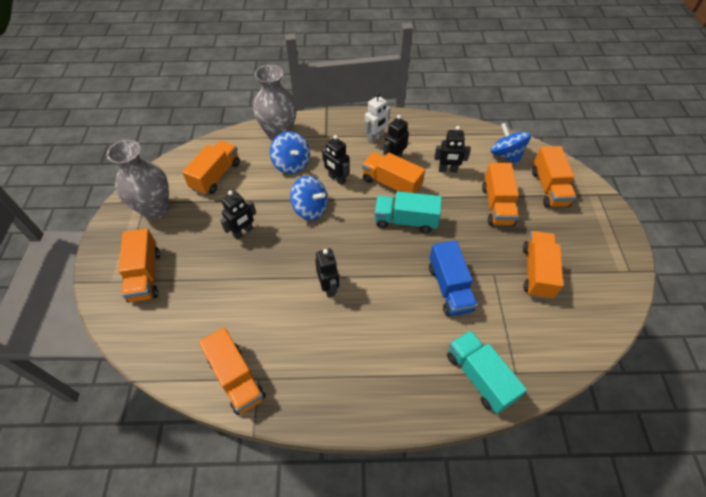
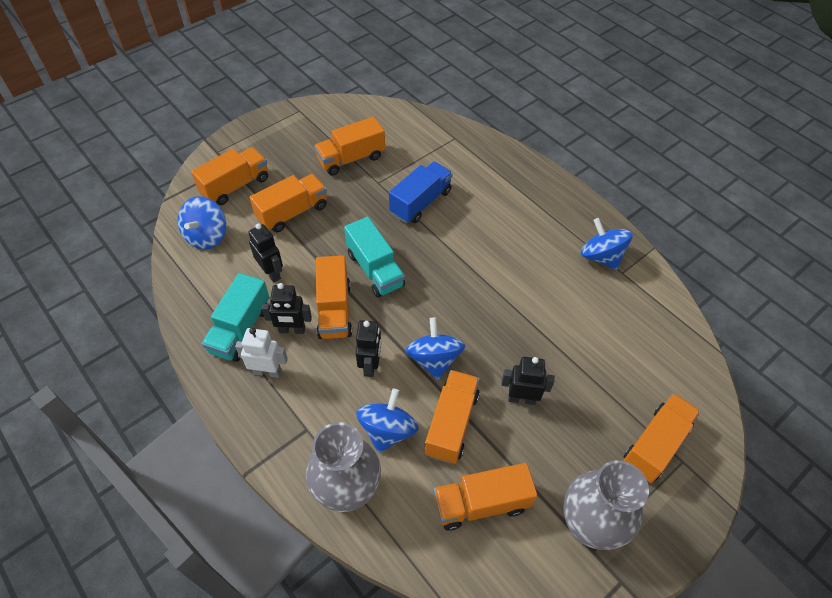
camera: 130 degrees left, 0 degrees up
(236, 378) = (639, 286): orange truck -> orange truck (451, 424)
(286, 376) = (601, 257): none -> blue spinning top
(328, 287) = (503, 281): black robot -> none
(479, 377) = (478, 154): turquoise truck -> turquoise truck (240, 329)

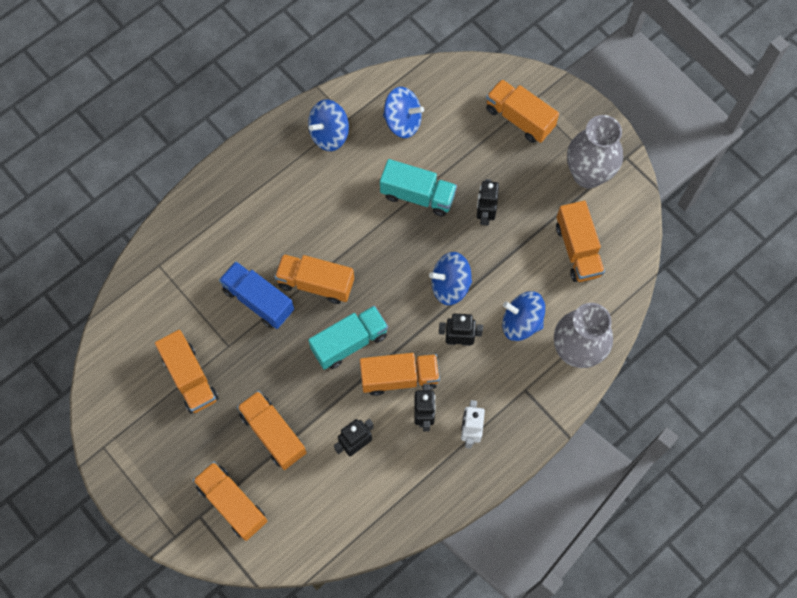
camera: 90 degrees left, 15 degrees up
(207, 236) = (307, 521): blue spinning top -> blue spinning top (402, 122)
(240, 329) = (425, 464): turquoise truck -> turquoise truck (417, 195)
(451, 424) = (512, 271): orange truck -> orange truck (316, 283)

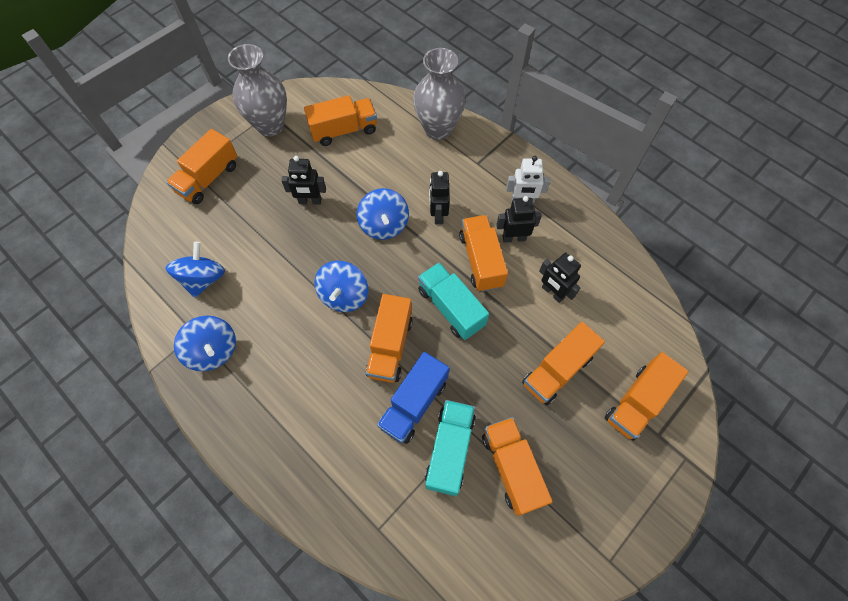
camera: 95 degrees left, 5 degrees down
(190, 378) = (512, 468): orange truck -> orange truck turned 75 degrees counterclockwise
(417, 195) = (289, 259): turquoise truck -> turquoise truck (449, 450)
(521, 322) = (416, 168): blue spinning top -> blue spinning top (344, 295)

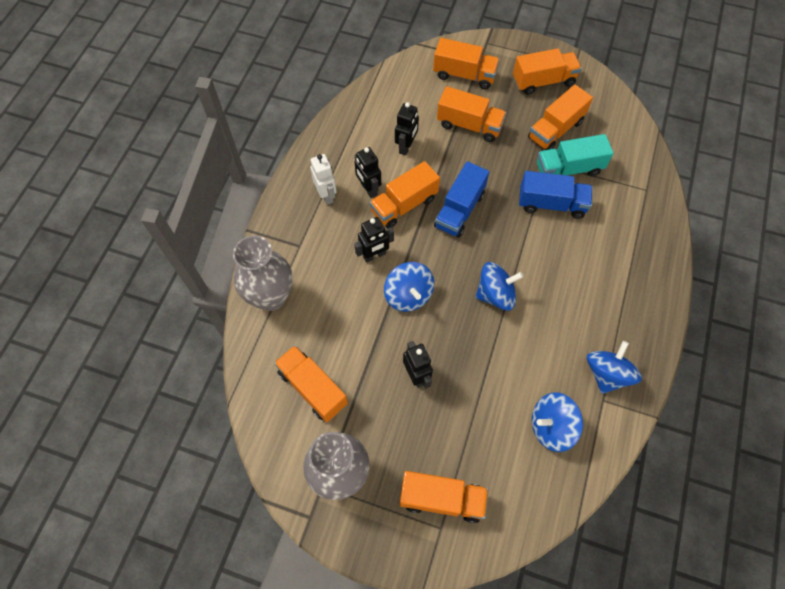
camera: 115 degrees left, 0 degrees up
(384, 225) = (408, 295): blue spinning top -> blue spinning top turned 105 degrees clockwise
(390, 346) = (518, 239): orange truck -> orange truck (543, 81)
(451, 307) = (459, 210): turquoise truck -> blue truck

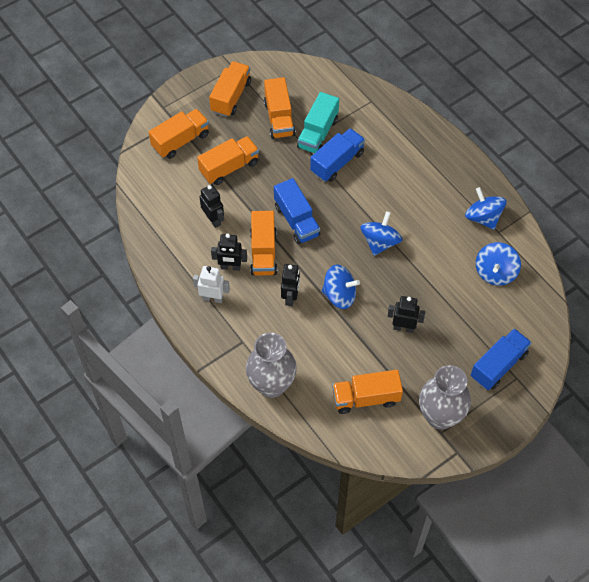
camera: 55 degrees left, 5 degrees down
(442, 499) = (498, 365): orange truck -> blue truck

